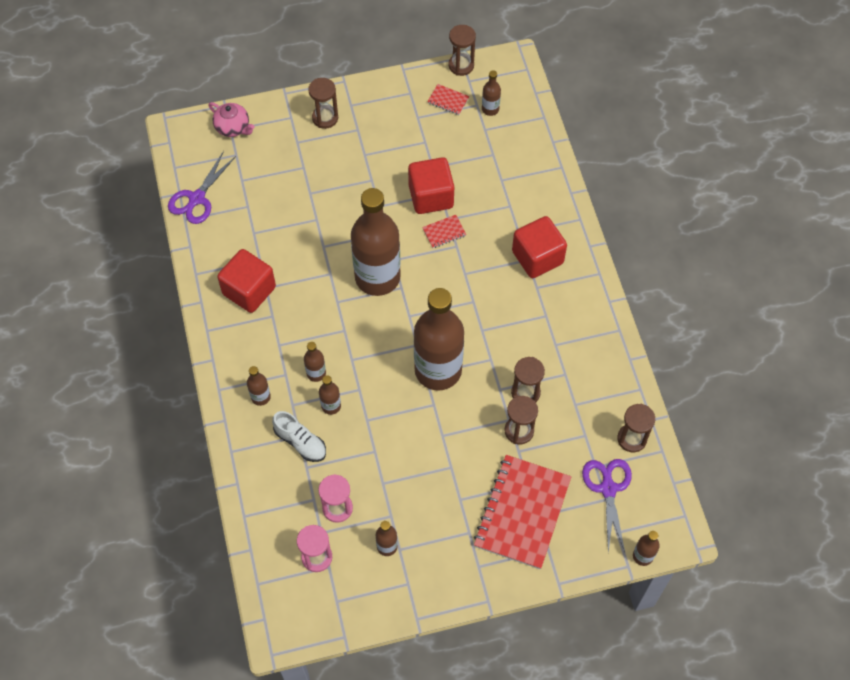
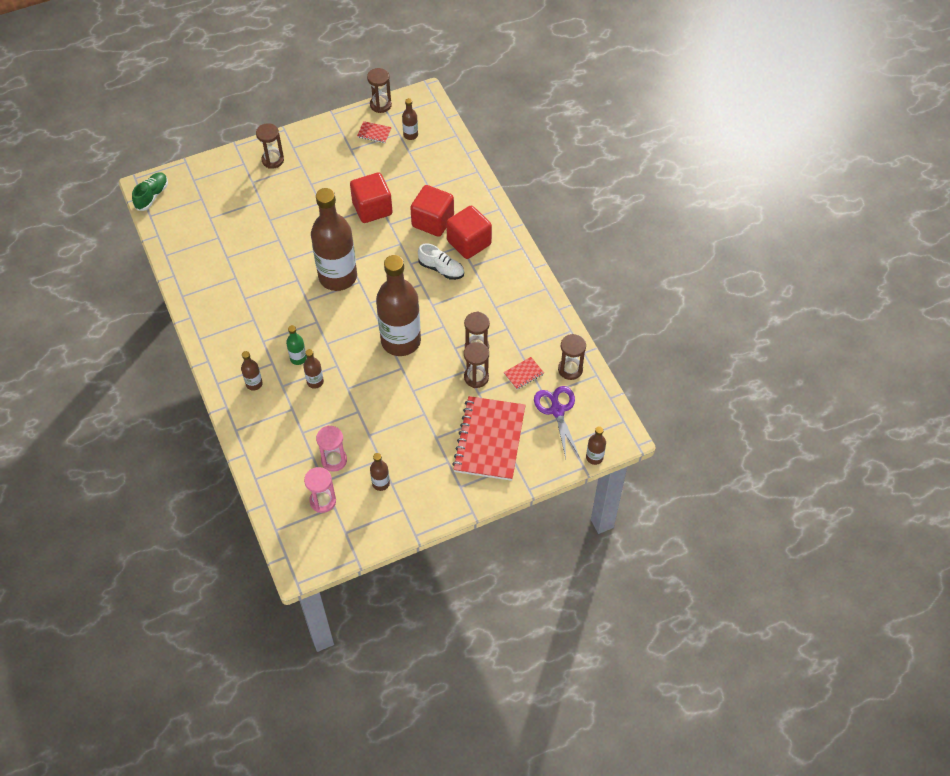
camera: 10 degrees left, 5 degrees down
(180, 143) = (152, 196): none -> green shoe
(196, 199) = (173, 237): purple scissors -> none
(233, 127) = (195, 178): pink teapot -> none
(249, 290) = (230, 302): red cube -> red cube (433, 221)
(300, 442) = (294, 413): white shoe -> white shoe (441, 269)
(316, 373) = (298, 358): brown bottle -> green bottle
(444, 232) = (388, 234): red notebook -> red notebook (523, 374)

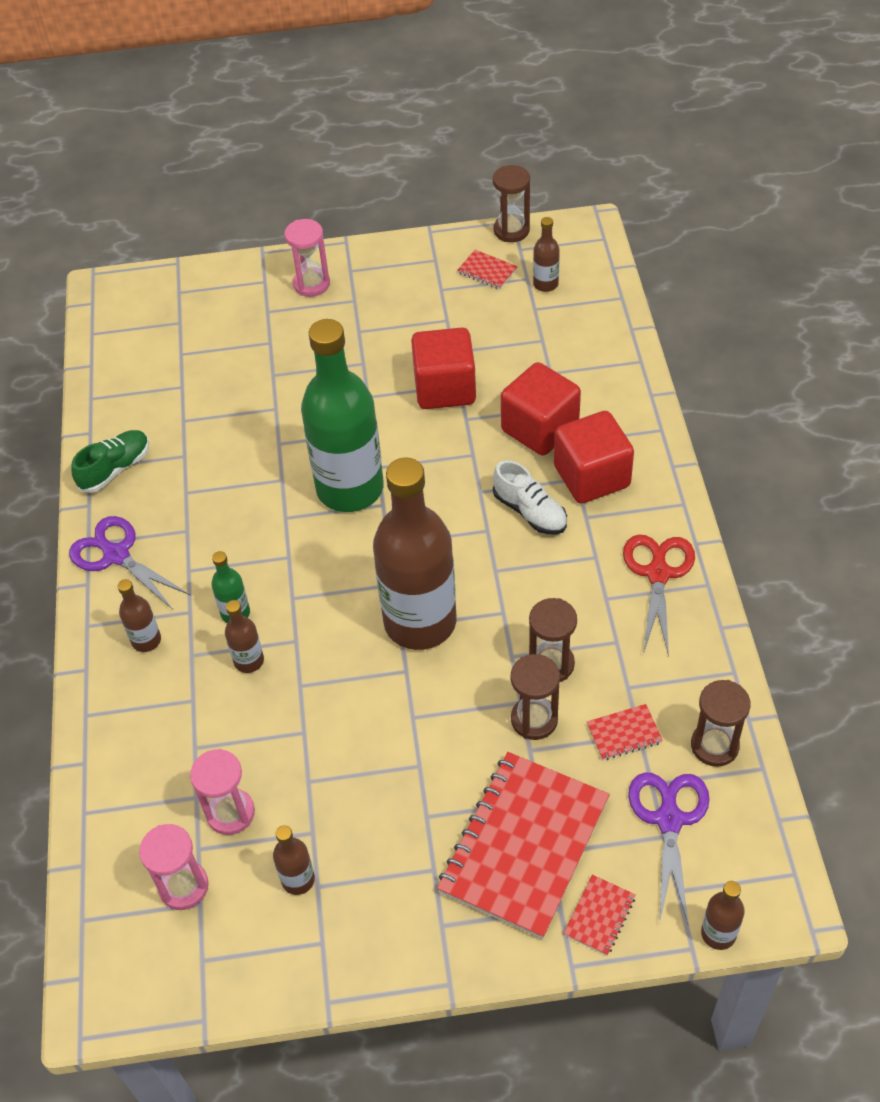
camera: 20 degrees right, 5 degrees down
(152, 196) = (107, 304): green shoe -> green shoe (115, 469)
(218, 341) = (116, 555): none -> purple scissors
(273, 160) = (311, 284): brown hourglass -> pink hourglass
(338, 277) = (350, 488): brown bottle -> green bottle
(518, 288) = (658, 573): none -> red scissors
(536, 463) = (599, 916): none -> red notebook

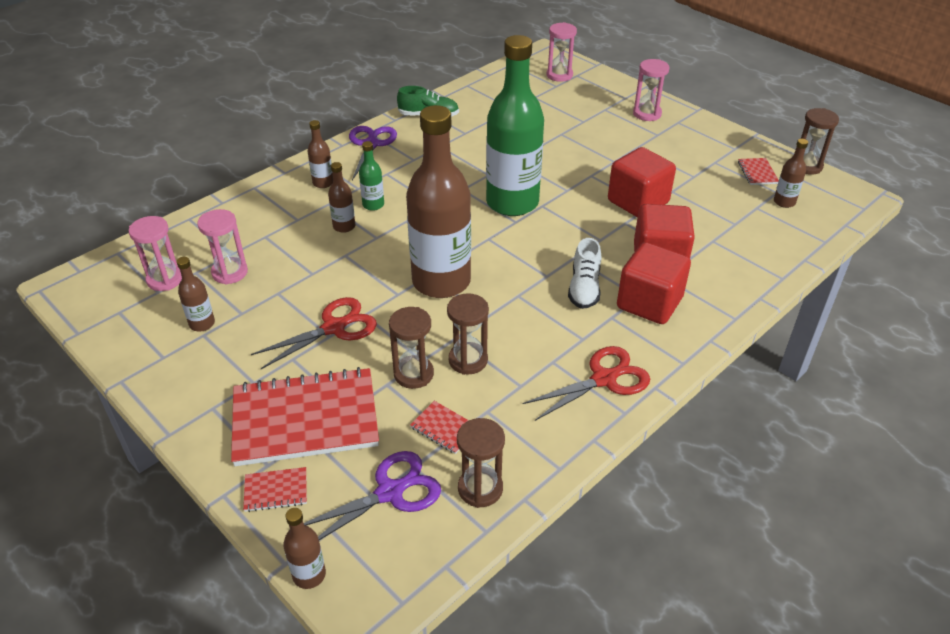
camera: 50 degrees right, 10 degrees down
(162, 306) = (559, 75): none -> pink hourglass
(410, 754) = (334, 327): none -> red scissors

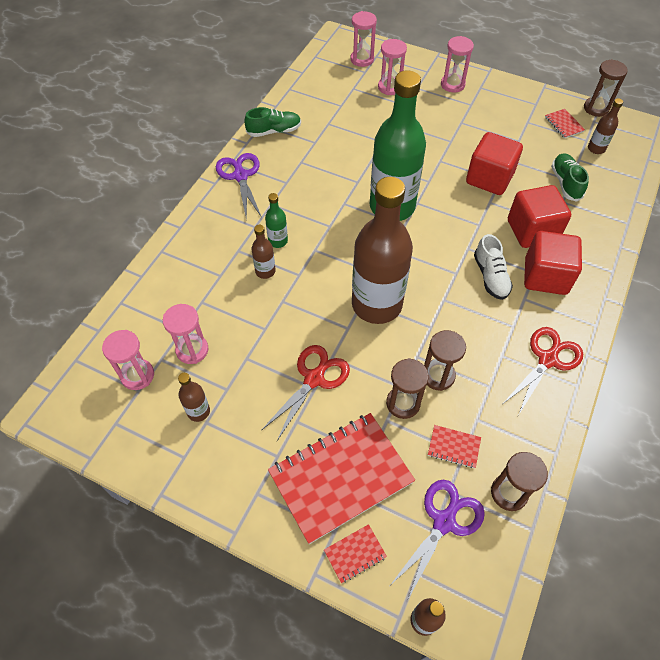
camera: 20 degrees left, 15 degrees up
(323, 183) = (221, 229): brown bottle -> none
(575, 103) = (390, 87): none -> pink hourglass
(727, 225) = (565, 183): none -> green shoe

